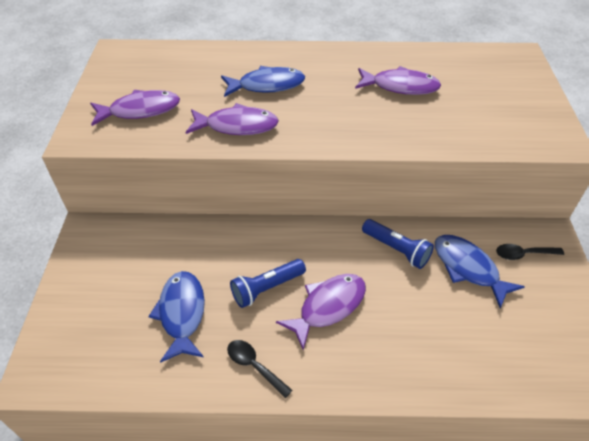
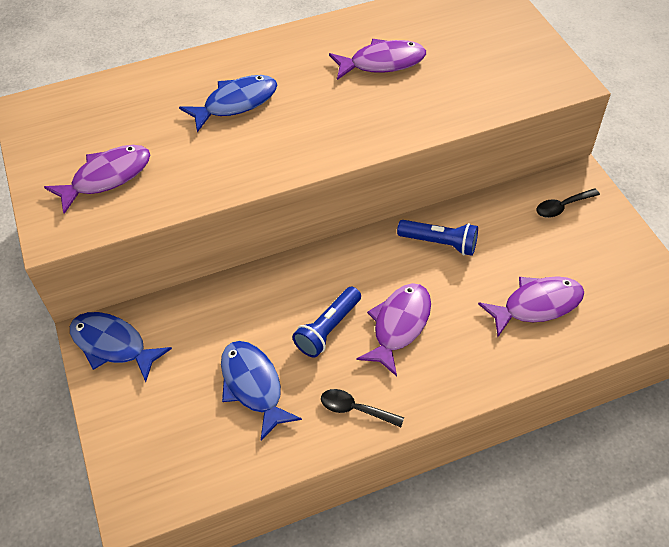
camera: 20 degrees left, 5 degrees up
(237, 126) = (230, 163): purple fish -> purple fish (537, 305)
(468, 268) = (516, 239): blue fish -> blue fish (113, 345)

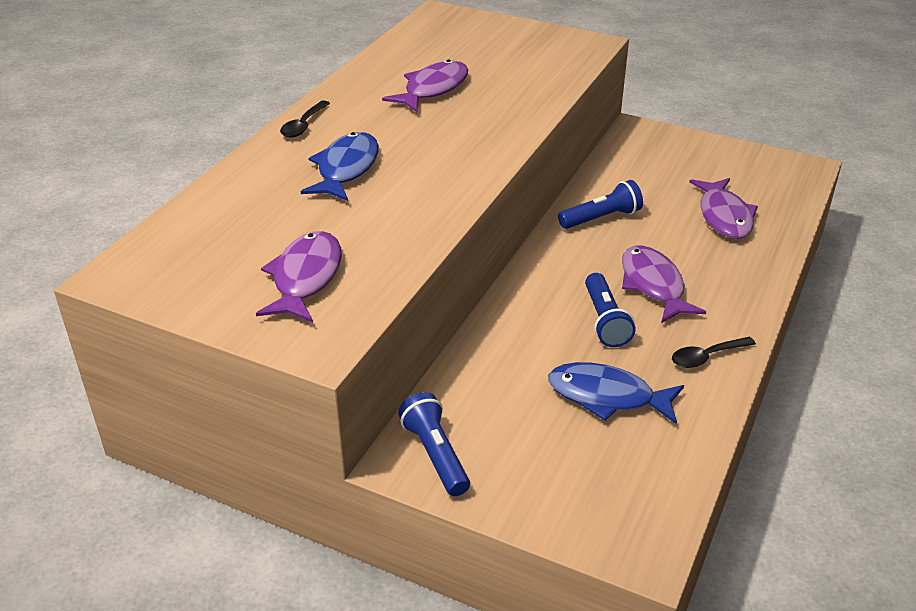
camera: 45 degrees left, 15 degrees down
(113, 345) = (435, 455): blue fish -> blue flashlight
(537, 305) = (724, 216): purple fish -> purple fish turned 150 degrees clockwise
(562, 207) = (651, 151): black spoon -> black spoon (303, 125)

